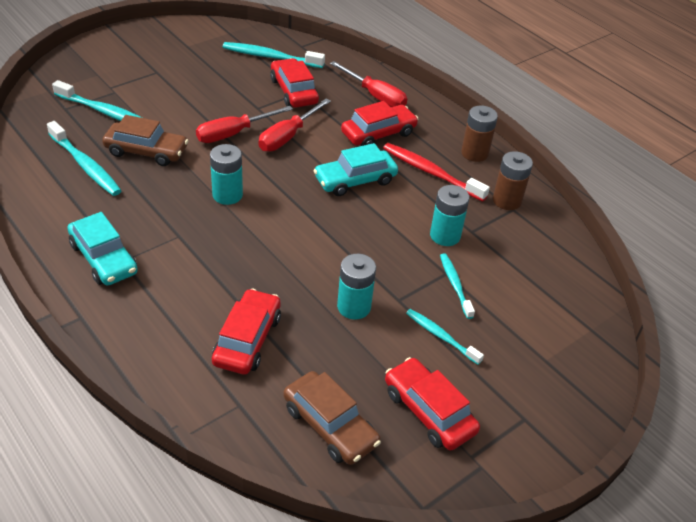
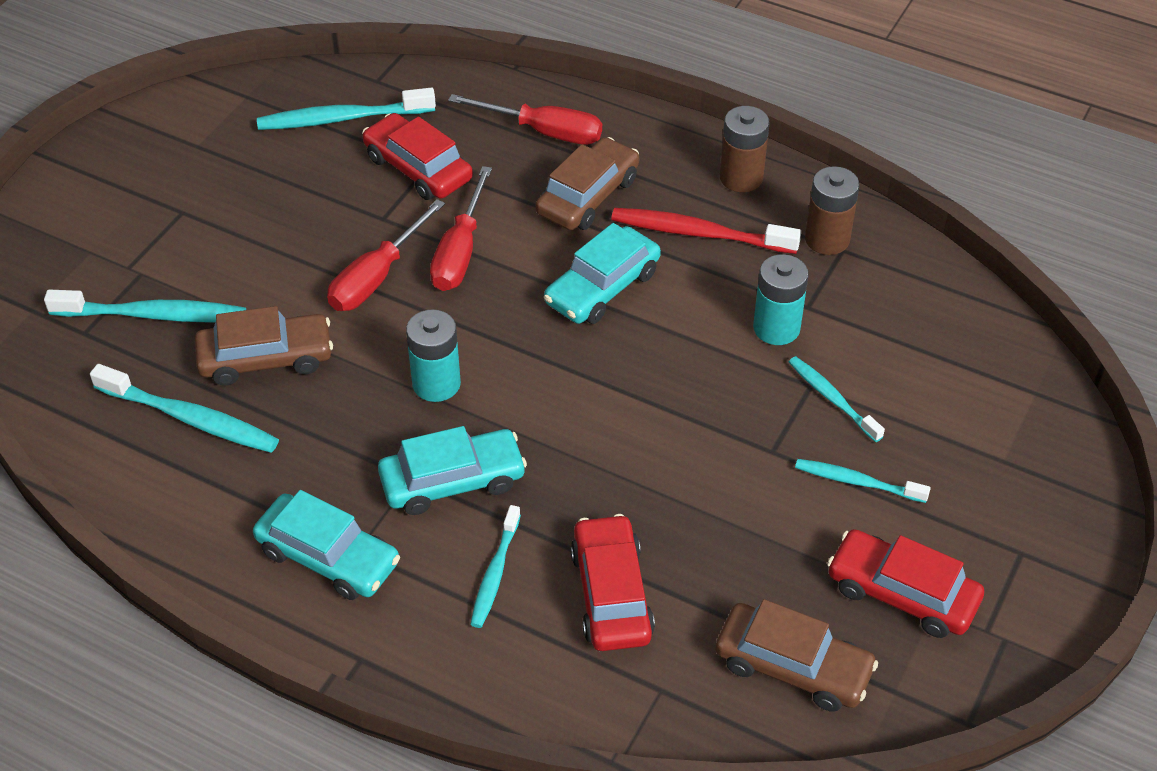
camera: 20 degrees left, 5 degrees up
(188, 302) = (495, 573): none -> turquoise toothbrush
(200, 246) = (452, 481): none -> turquoise car
(354, 307) = (721, 486): turquoise battery -> none
(378, 134) = (588, 196): red car -> brown car

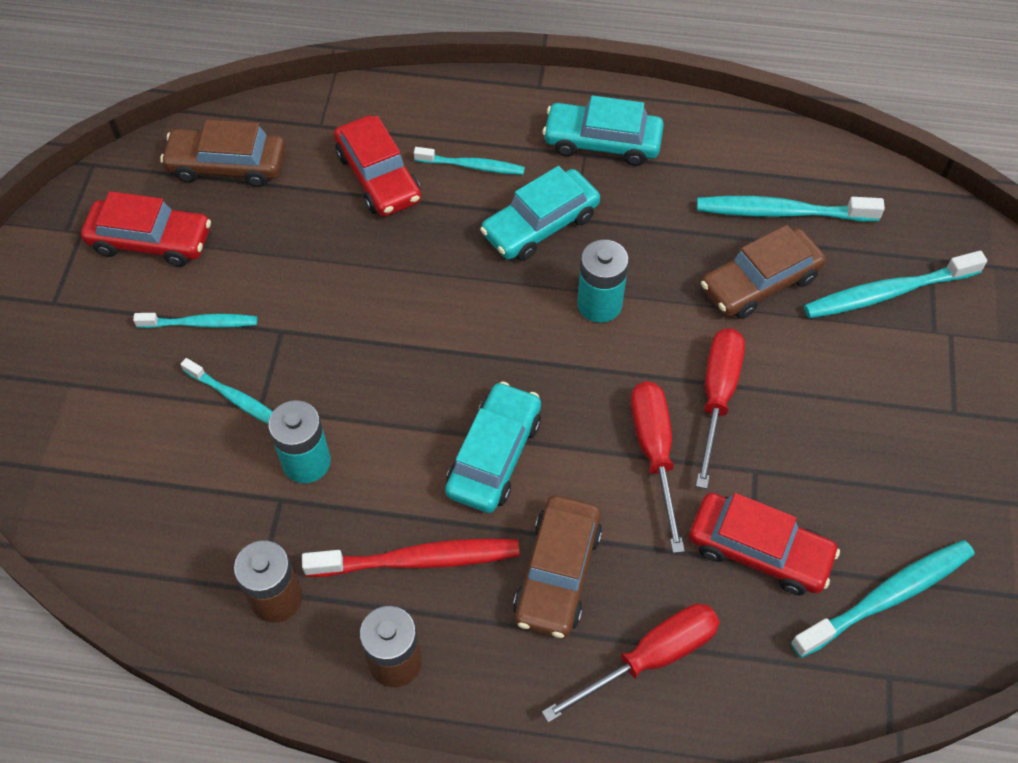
camera: 160 degrees right, 10 degrees up
(495, 573) = (472, 166): turquoise toothbrush -> turquoise toothbrush turned 105 degrees clockwise
(544, 131) = (650, 658): red screwdriver -> red screwdriver turned 150 degrees clockwise

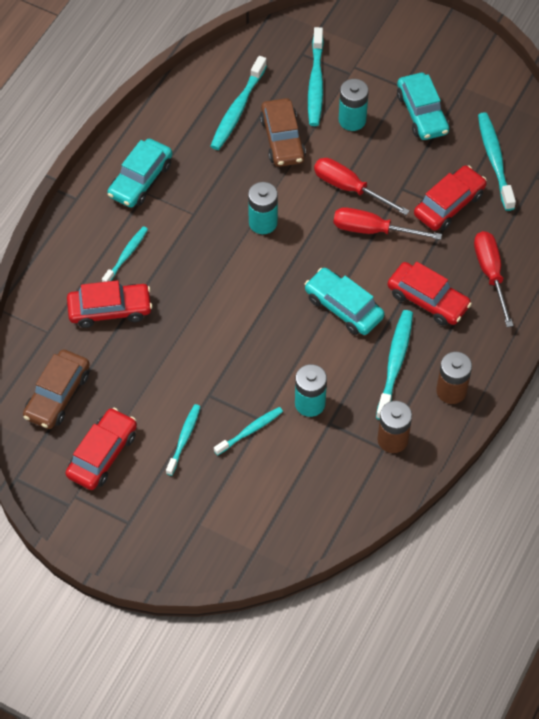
camera: 70 degrees left, 0 degrees up
(418, 559) = (395, 363): red toothbrush -> turquoise toothbrush
(540, 225) = (190, 233): turquoise car -> turquoise car (422, 113)
(557, 573) = (428, 300): brown car -> red car
(847, 361) = (352, 120): none -> turquoise battery

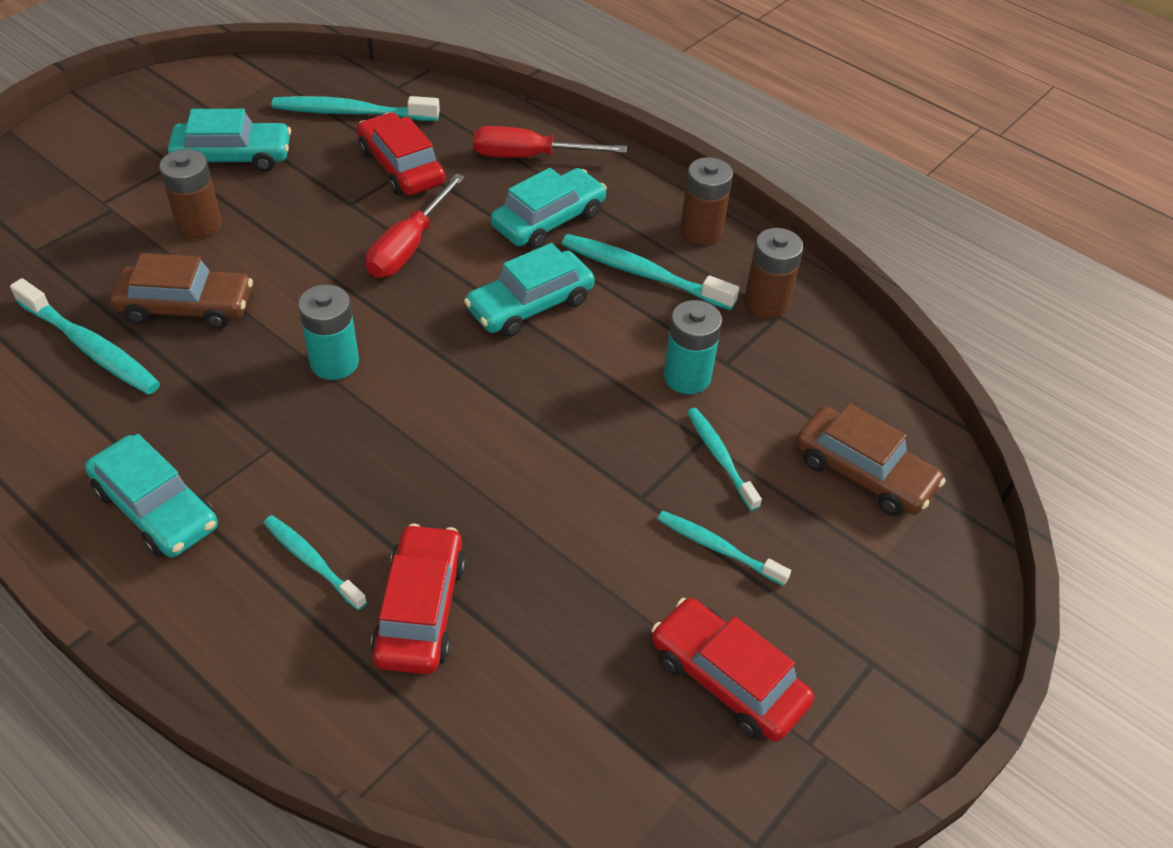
camera: 80 degrees left, 10 degrees down
(57, 395) = (582, 733): brown car -> brown car (863, 472)
(316, 83) = (104, 248): turquoise toothbrush -> none
(349, 188) = (322, 254): red screwdriver -> none
(352, 120) = (199, 225): turquoise battery -> brown battery
(428, 300) = (548, 220): red car -> turquoise car

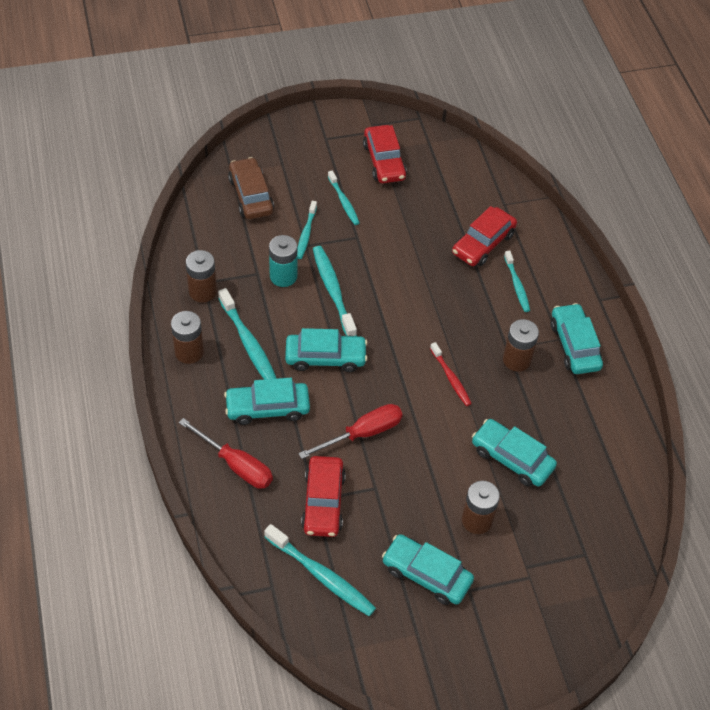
camera: 145 degrees left, 5 degrees up
(91, 347) = (575, 457): turquoise toothbrush -> turquoise toothbrush (333, 291)
(186, 307) = (512, 458): brown car -> turquoise car
(246, 436) = (516, 360): none -> brown battery
(334, 362) = (451, 378): turquoise battery -> red toothbrush

